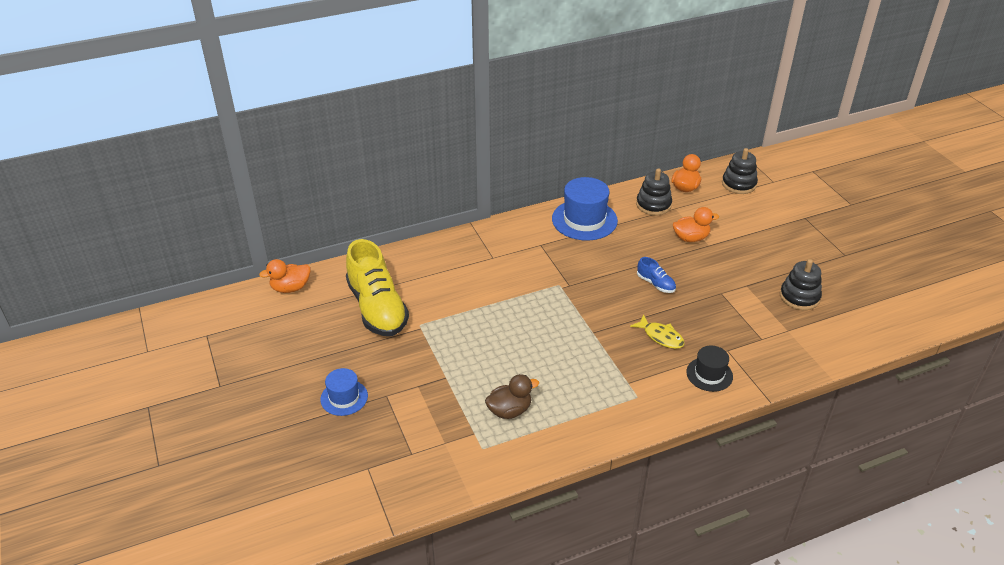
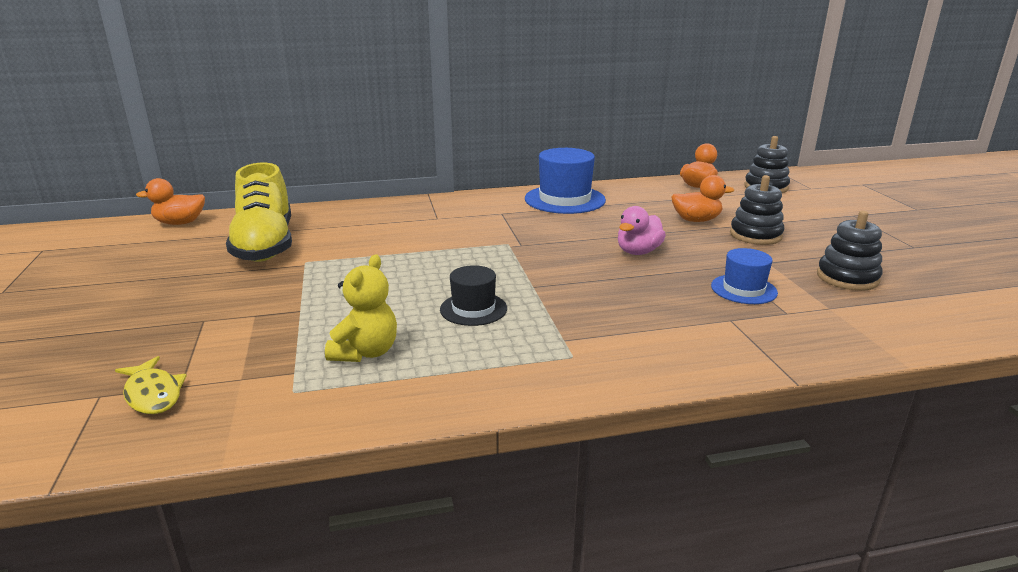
camera: 10 degrees right, 15 degrees down
(344, 397) = (145, 317): blue hat -> blue hat (743, 289)
(509, 410) = (366, 352): brown duck -> yellow teddy bear
(653, 205) = (654, 195): black stacking toy -> black stacking toy (755, 235)
(655, 284) = (638, 252): blue shoe -> pink duck
(661, 336) = (631, 298): yellow fish -> yellow fish (153, 394)
(709, 374) = (696, 342): black hat -> black hat (473, 309)

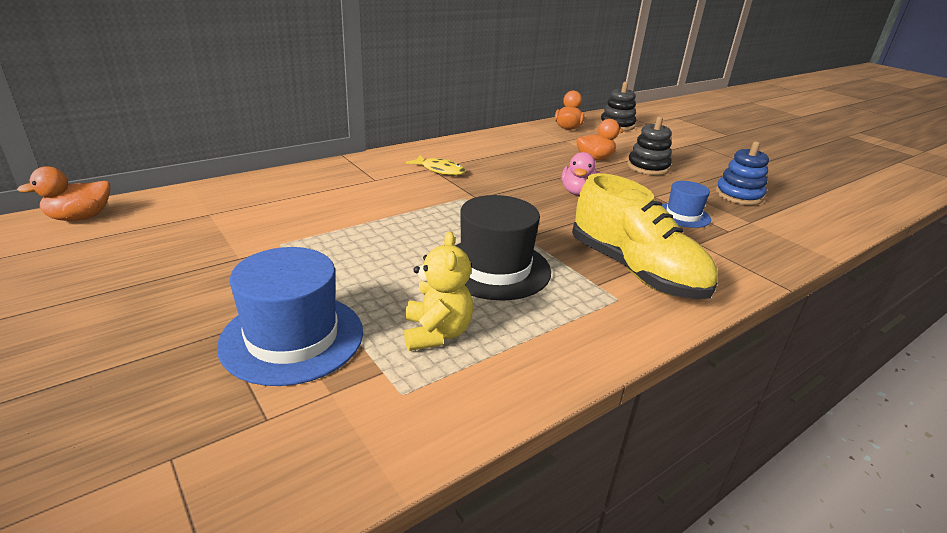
camera: 25 degrees left, 5 degrees up
(153, 394) = (242, 438): yellow fish -> yellow fish (440, 170)
(265, 245) = (215, 231): yellow shoe -> yellow shoe (635, 271)
(473, 309) = (494, 268): black hat -> black hat, size x1.71
(564, 199) = (474, 150): blue hat -> blue hat (292, 337)
(847, 278) = (738, 195): black stacking toy -> blue stacking toy

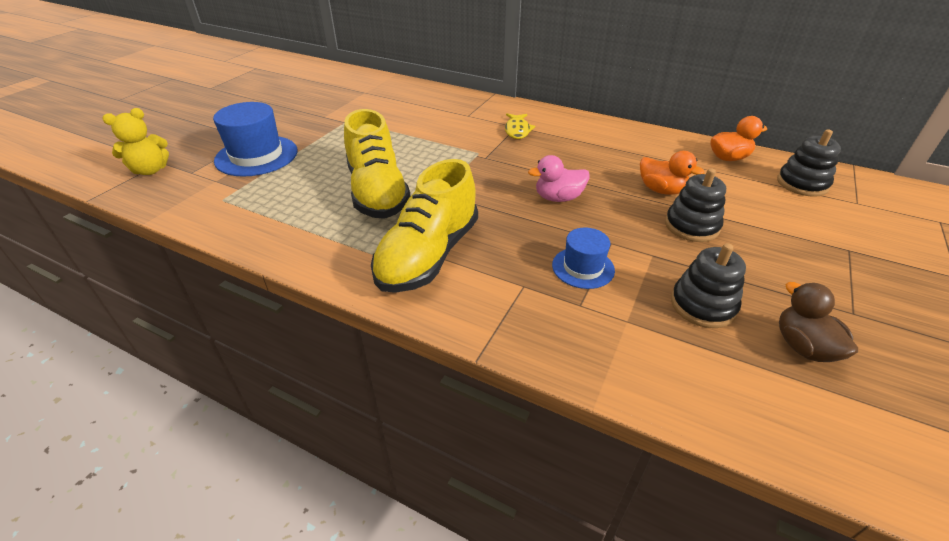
camera: 65 degrees right, 10 degrees up
(80, 217) = (332, 71): orange duck -> none
(436, 333) = (283, 193): yellow teddy bear -> yellow teddy bear (150, 170)
(494, 268) = (377, 192): black hat -> yellow shoe
(738, 195) = (702, 305): blue stacking toy -> black stacking toy
(782, 186) = (803, 347): none -> brown duck

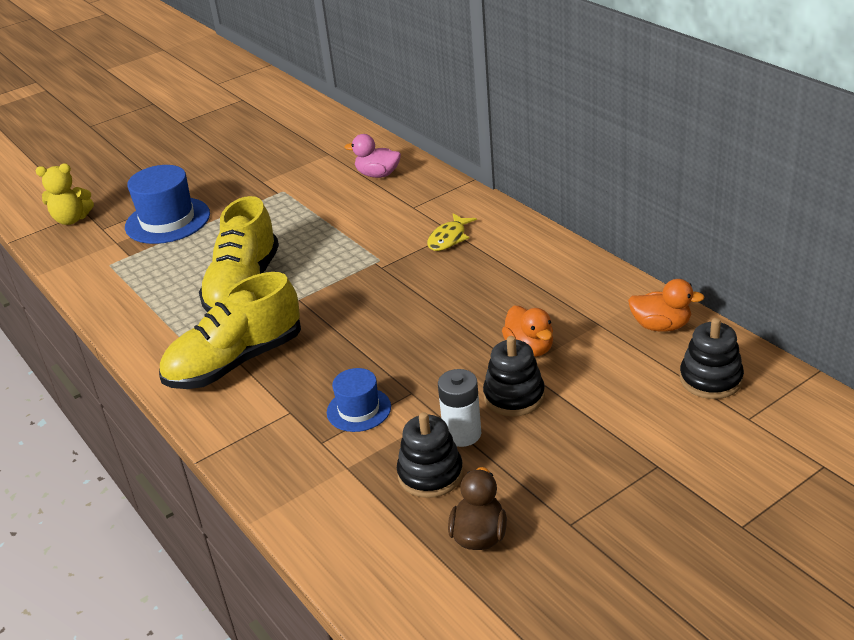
camera: 30 degrees right, 5 degrees down
(558, 198) = (409, 332): pink duck -> pink duck (378, 174)
(688, 264) = (462, 434): none -> white battery

